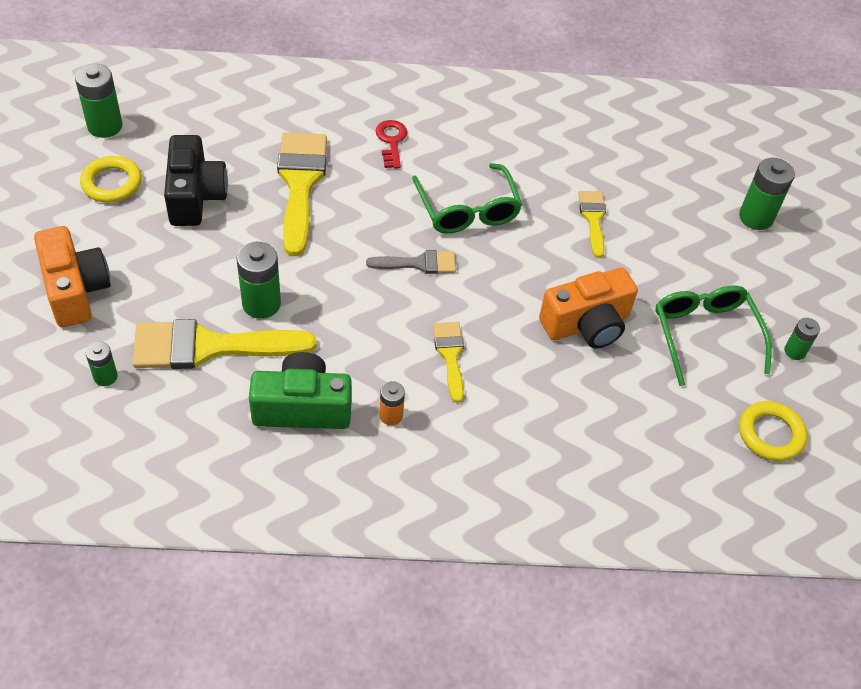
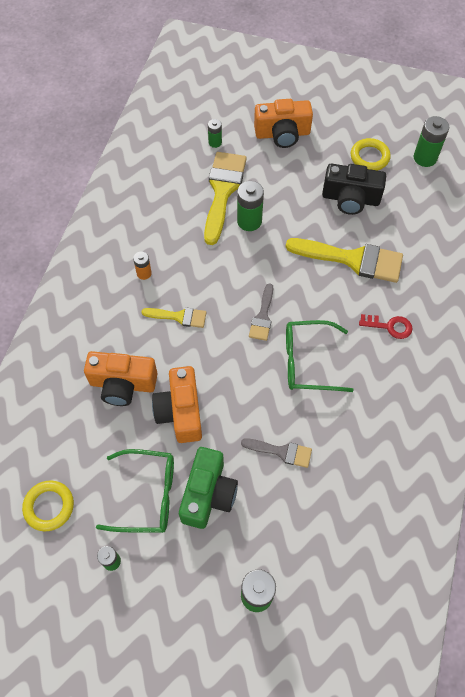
camera: 110 degrees right, 10 degrees up
(302, 407) = (164, 229): green camera -> green camera (208, 494)
(576, 397) = (122, 384): none -> orange camera
(593, 219) = (281, 452): yellow brush -> grey brush

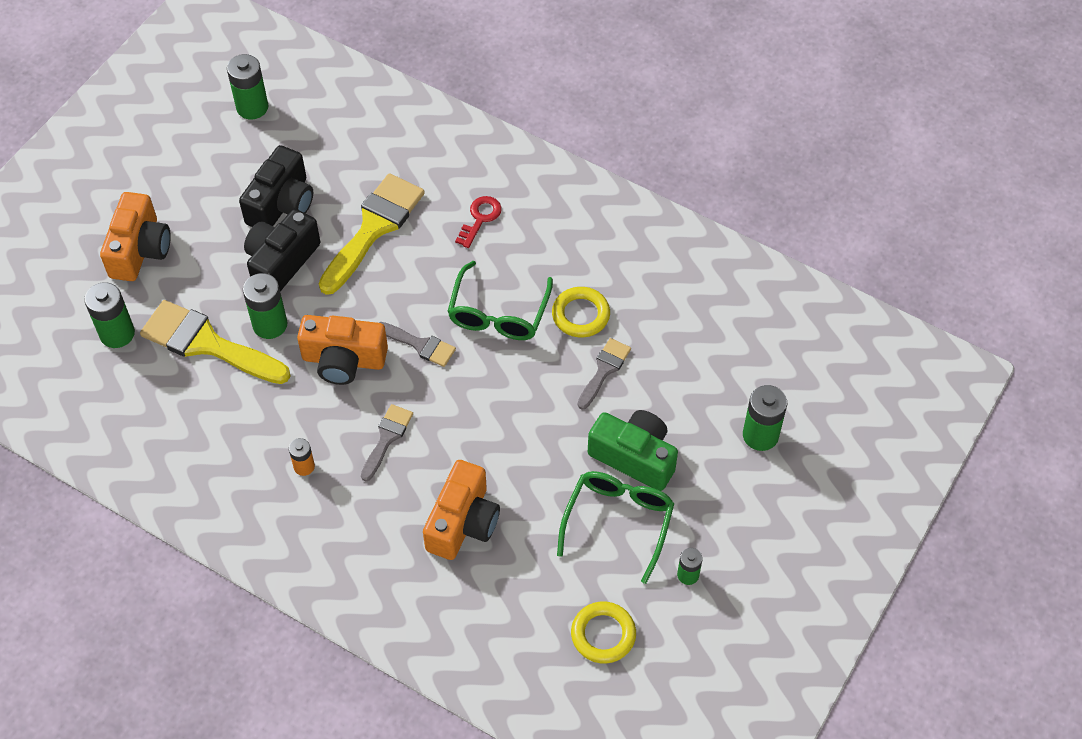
camera: 75 degrees left, 5 degrees down
(179, 317) = (387, 438): yellow brush -> grey brush
(180, 412) = (521, 464): orange camera -> orange camera (344, 360)
(215, 142) = (117, 334): green battery -> green battery, size x1.74
(302, 213) = (281, 262): none -> black camera
(369, 157) = (224, 164): yellow ring -> yellow ring (580, 315)

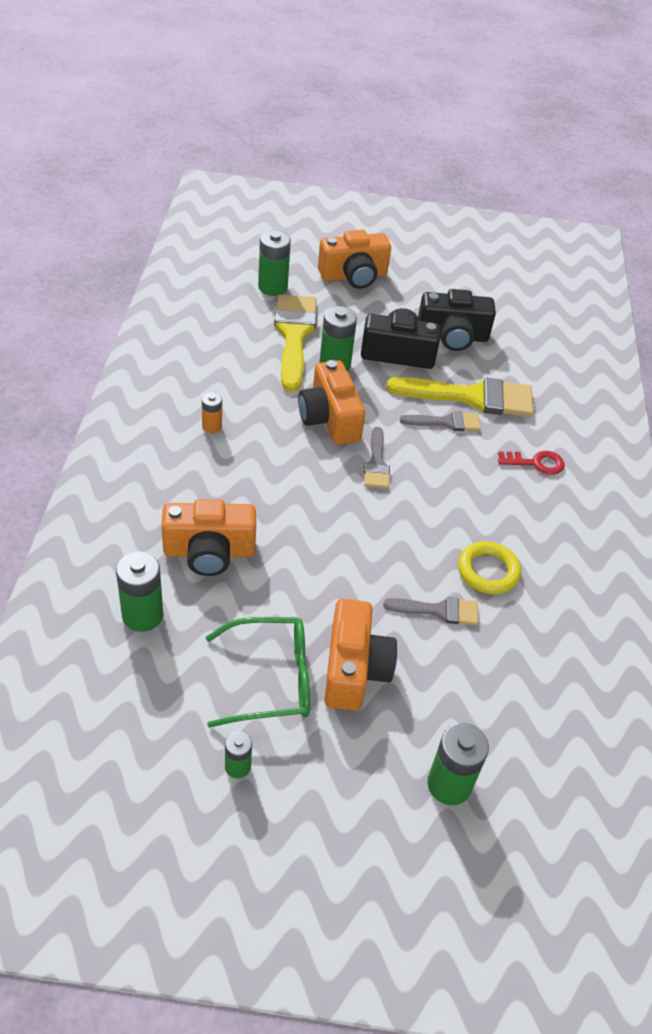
camera: 60 degrees right, 10 degrees down
(252, 107) = (528, 293): green battery -> green battery (142, 615)
(387, 438) = (269, 471): grey brush -> grey brush (446, 422)
(498, 313) = (446, 507): green glasses -> none
(603, 634) = (133, 708): yellow ring -> none
(634, 457) = (354, 669): green camera -> orange camera

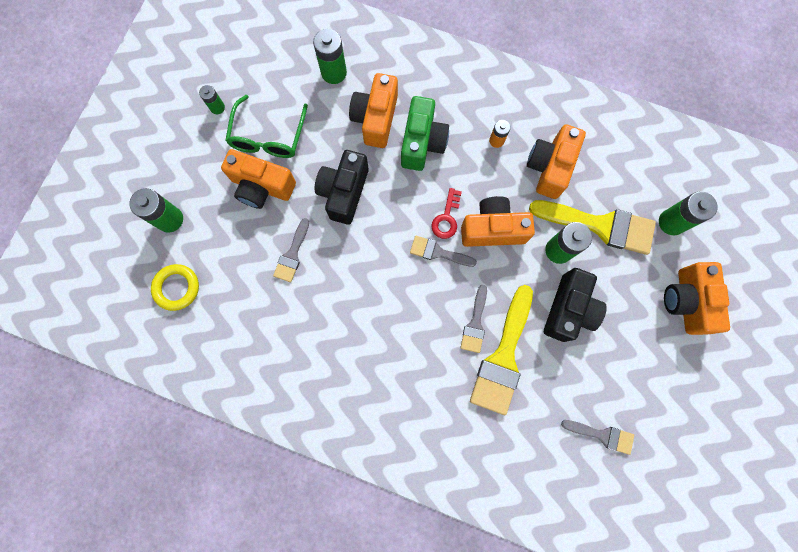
camera: 110 degrees right, 30 degrees up
(233, 497) = (422, 143): none -> green camera
(235, 378) = (549, 167): none -> orange camera
(452, 336) = (588, 369): black camera -> black camera (344, 192)
(488, 571) = (317, 301): yellow ring -> yellow ring (177, 288)
(510, 323) = (602, 435): none -> grey brush
(536, 463) = (416, 384): red key -> red key (446, 218)

